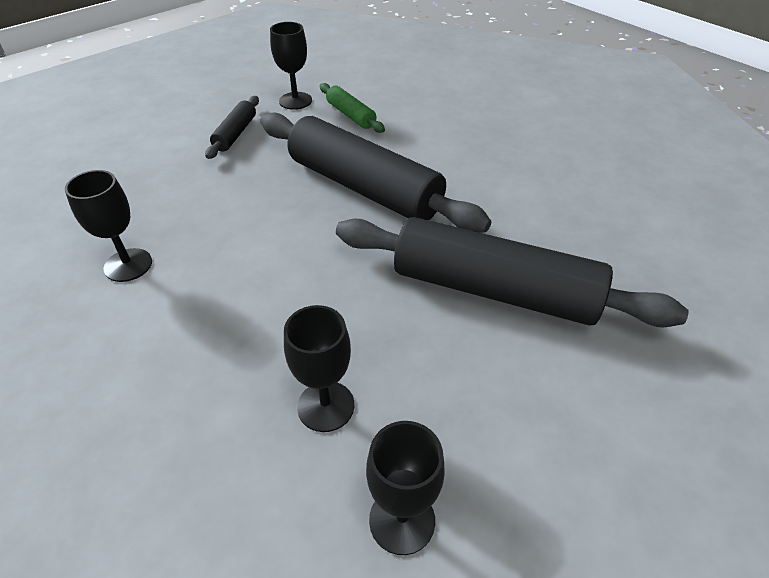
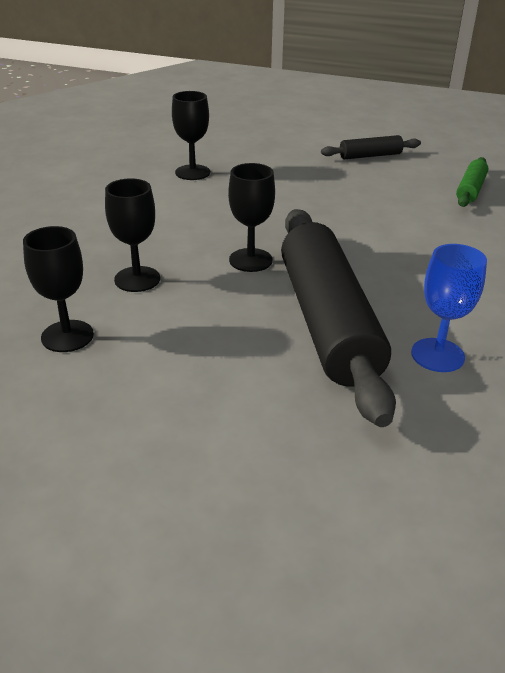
camera: 60 degrees right, 10 degrees down
(295, 101) = (450, 162): black goblet -> black goblet (250, 260)
(364, 187) = (380, 225): black rolling pin -> none
(571, 249) = (437, 355): none -> blue goblet

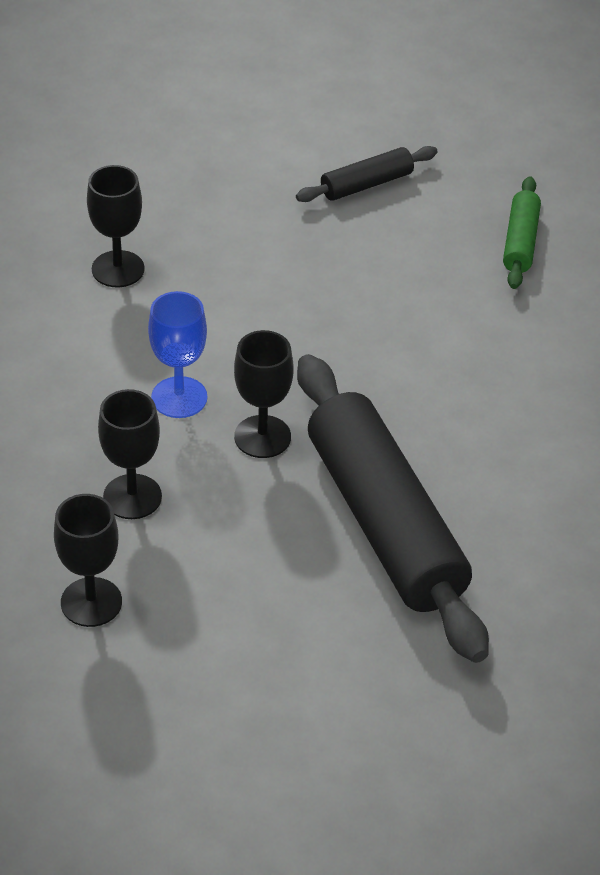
camera: 15 degrees left, 10 degrees up
(437, 355) = (517, 548): blue goblet -> blue goblet (179, 397)

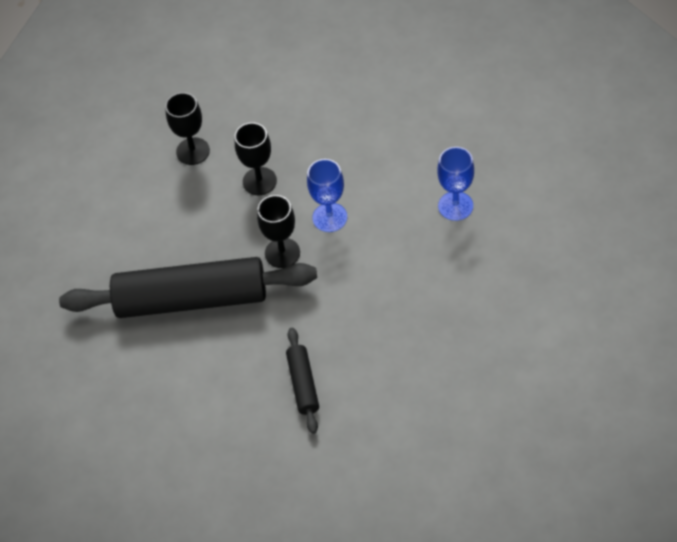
camera: 115 degrees right, 10 degrees up
(118, 269) = (455, 206): black goblet -> blue goblet
(366, 184) = (505, 370): black rolling pin -> black rolling pin (303, 384)
(520, 242) = (415, 453): green rolling pin -> none

